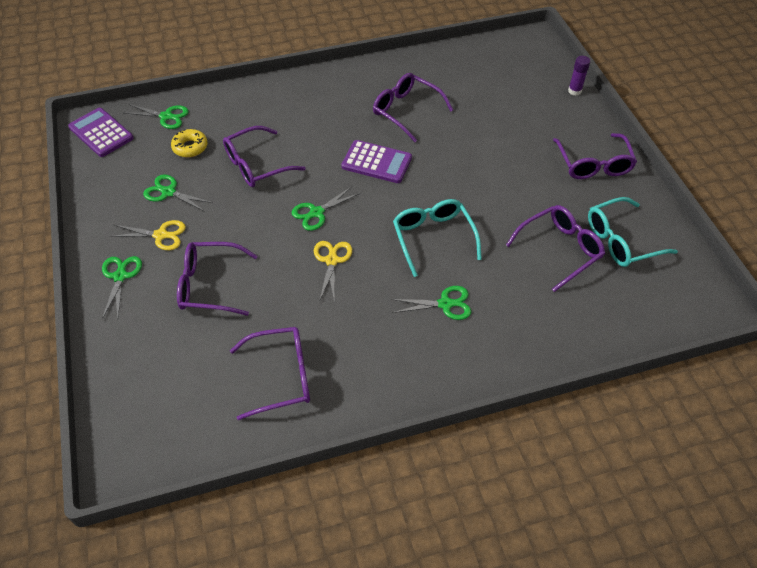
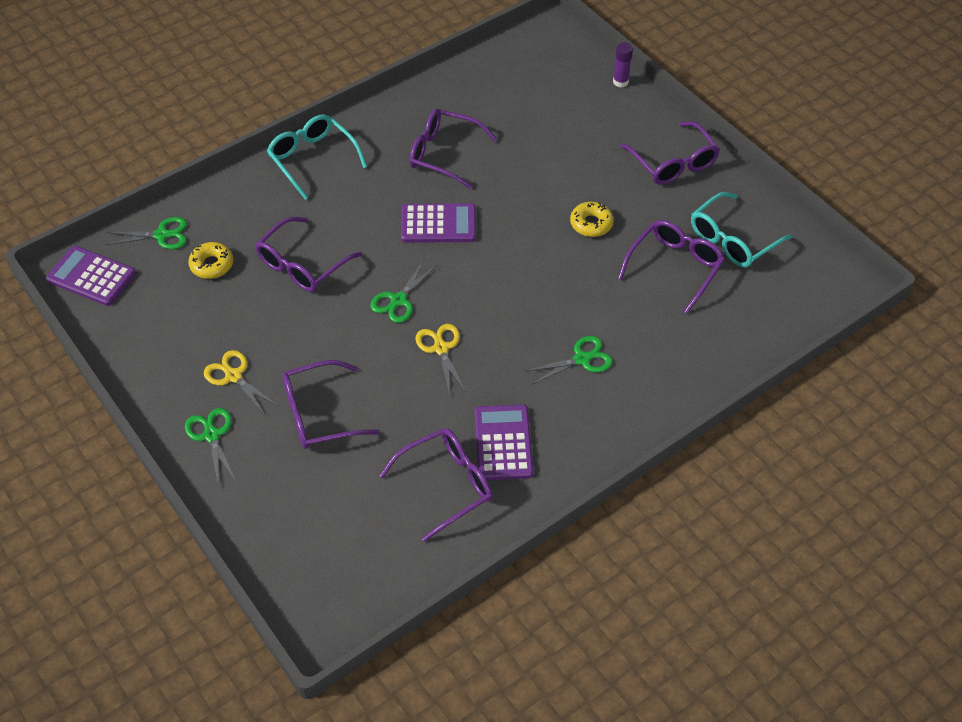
camera: 20 degrees left, 0 degrees up
(161, 235) = (233, 376): yellow scissors -> yellow scissors turned 120 degrees counterclockwise
(168, 192) = (215, 325): green scissors -> none
(345, 355) = (503, 443): none -> purple calculator
(433, 238) = (539, 292): turquoise glasses -> turquoise glasses (312, 159)
(502, 195) = (591, 224): none -> yellow donut

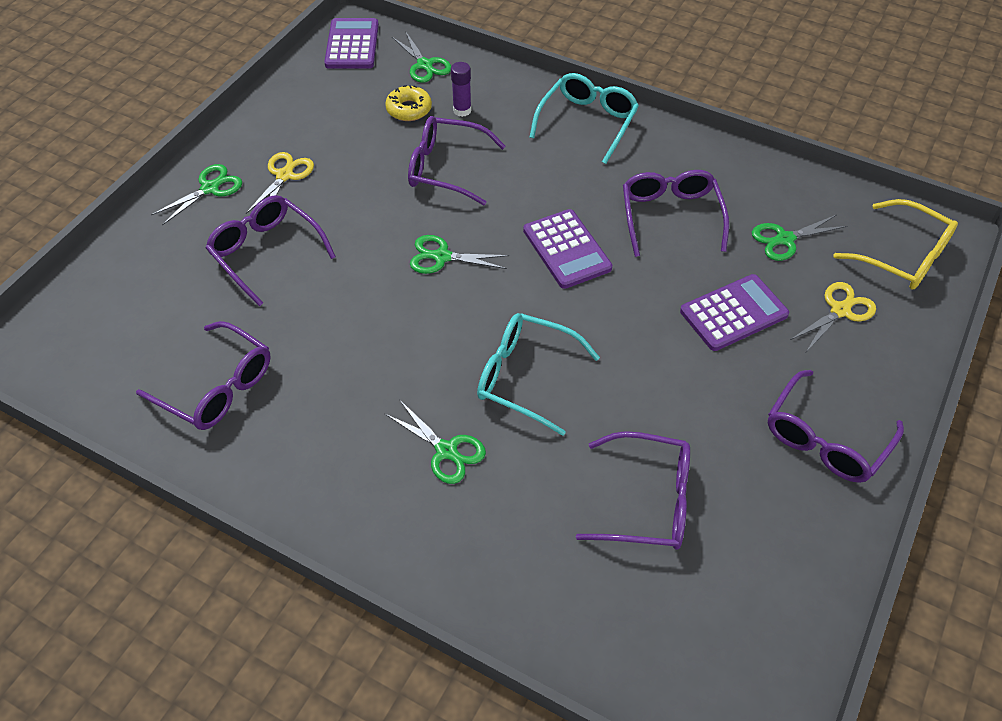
camera: 65 degrees right, 0 degrees up
(441, 348) = (396, 315): yellow scissors -> yellow scissors (840, 310)
(503, 443) = (292, 417): purple calculator -> purple calculator (733, 313)
(504, 105) = (784, 239): none -> green scissors
(554, 57) = (903, 256): none -> yellow glasses
(591, 224) = (661, 387): yellow donut -> none
(620, 82) = (920, 334): purple glue stick -> purple glue stick (462, 110)
(732, 240) = (739, 554): turquoise glasses -> turquoise glasses (525, 377)

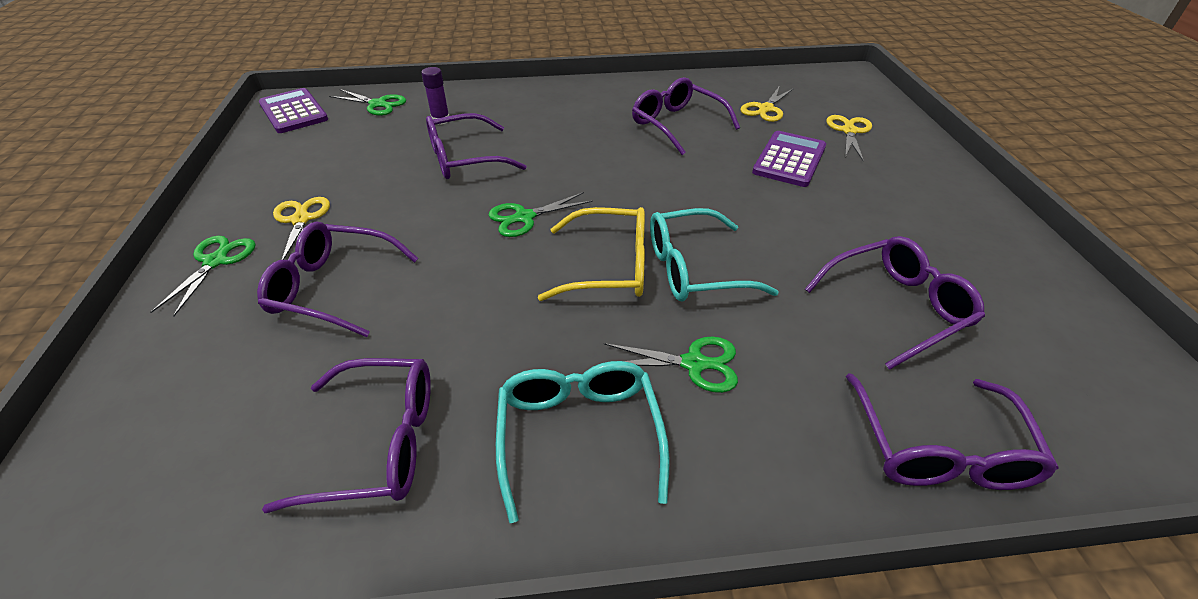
camera: 35 degrees left, 10 degrees down
(409, 109) = (390, 134): yellow donut -> none
(566, 249) = (625, 171): purple calculator -> none
(587, 122) = (553, 95): turquoise glasses -> turquoise glasses (579, 435)
(784, 239) = (766, 109): green scissors -> yellow scissors
(825, 439) = (943, 203): purple glasses -> purple glasses (939, 448)
(903, 256) = (843, 92): yellow glasses -> yellow glasses (609, 267)

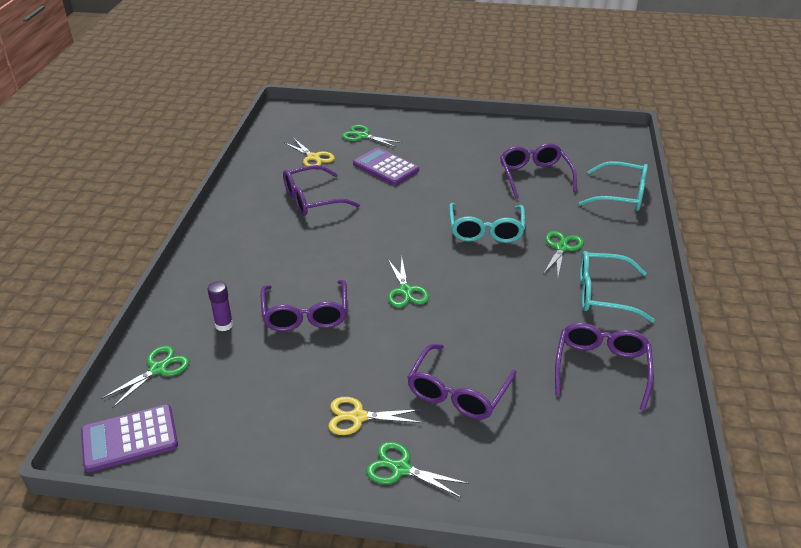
camera: 75 degrees left, 5 degrees down
(609, 267) = (474, 262): yellow glasses -> none
(849, 131) = (362, 136): yellow scissors -> green scissors
(939, 448) = (621, 195): purple glasses -> turquoise glasses

